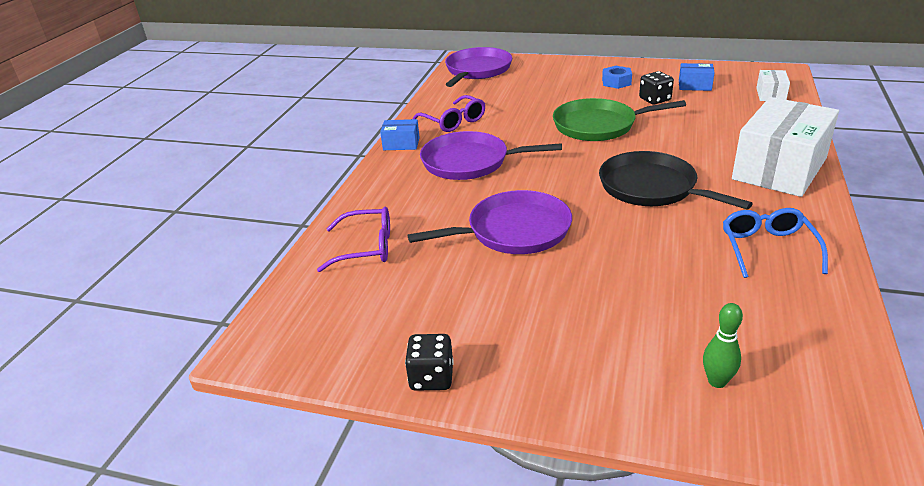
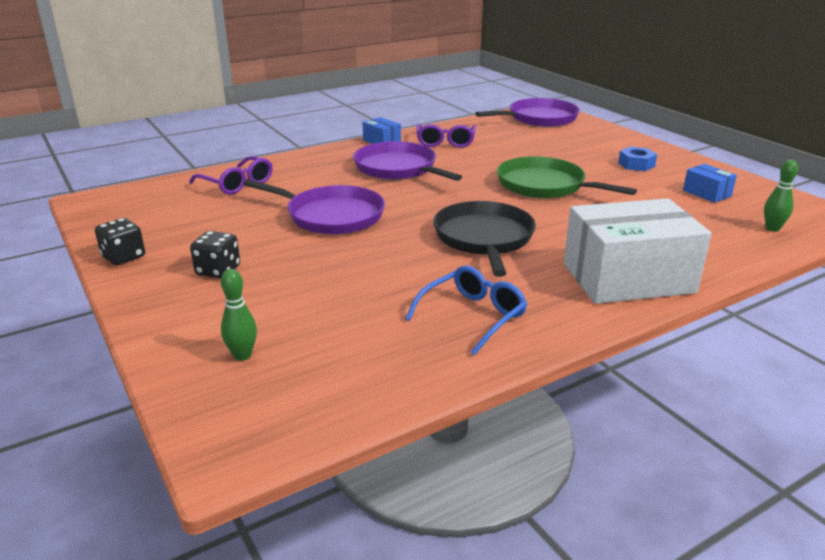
camera: 40 degrees right, 5 degrees down
(655, 99) = (640, 188): black dice -> black dice (218, 270)
(770, 94) = (772, 229): white box -> green bowling pin

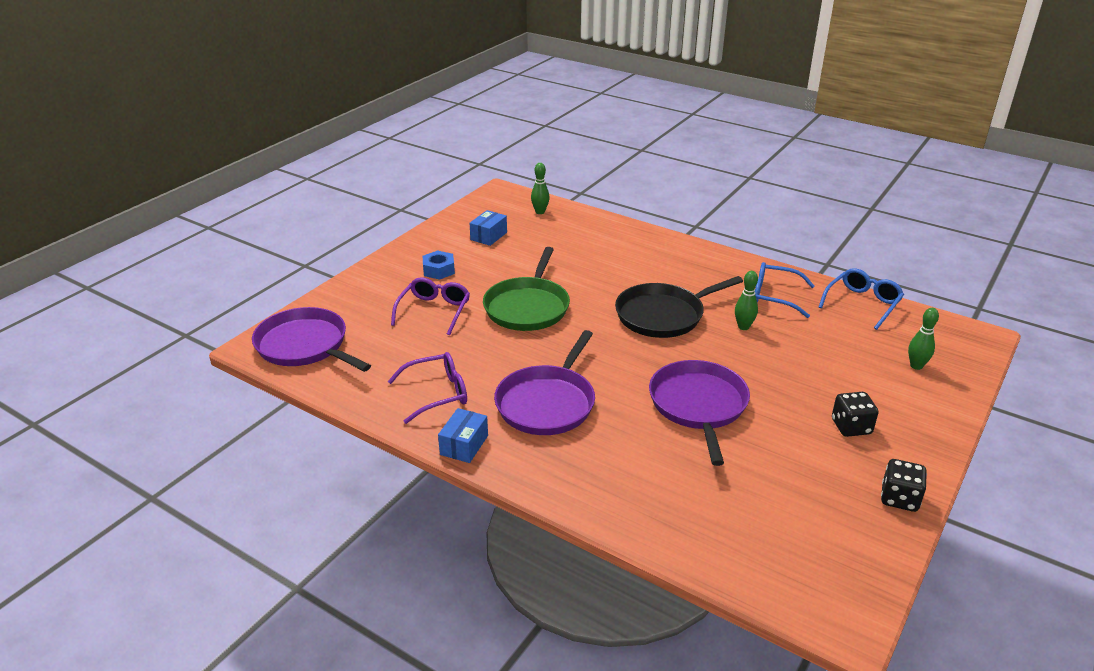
camera: 115 degrees left, 5 degrees up
(236, 184) = (687, 510): purple glasses -> purple glasses (434, 311)
(401, 380) = (862, 304): none -> blue glasses
(425, 273) = (743, 327): none -> green bowling pin
(628, 278) = (667, 253): white box -> none

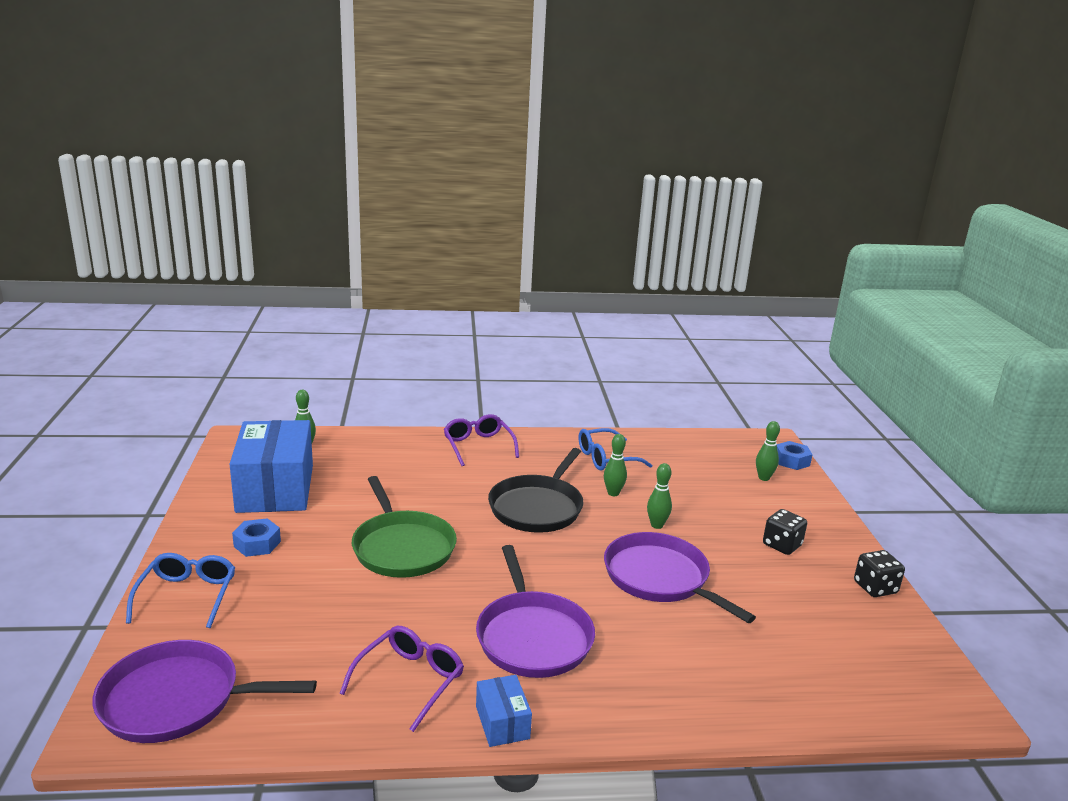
camera: 40 degrees left, 10 degrees down
(434, 311) = (303, 591): purple glasses -> purple glasses (478, 446)
(488, 236) = (275, 488): blue box -> blue box, size x2.27
(750, 366) = (657, 525): none -> green bowling pin
(862, 304) = (674, 442): blue glasses -> blue glasses (186, 596)
(972, 362) = (791, 461): none -> blue nut

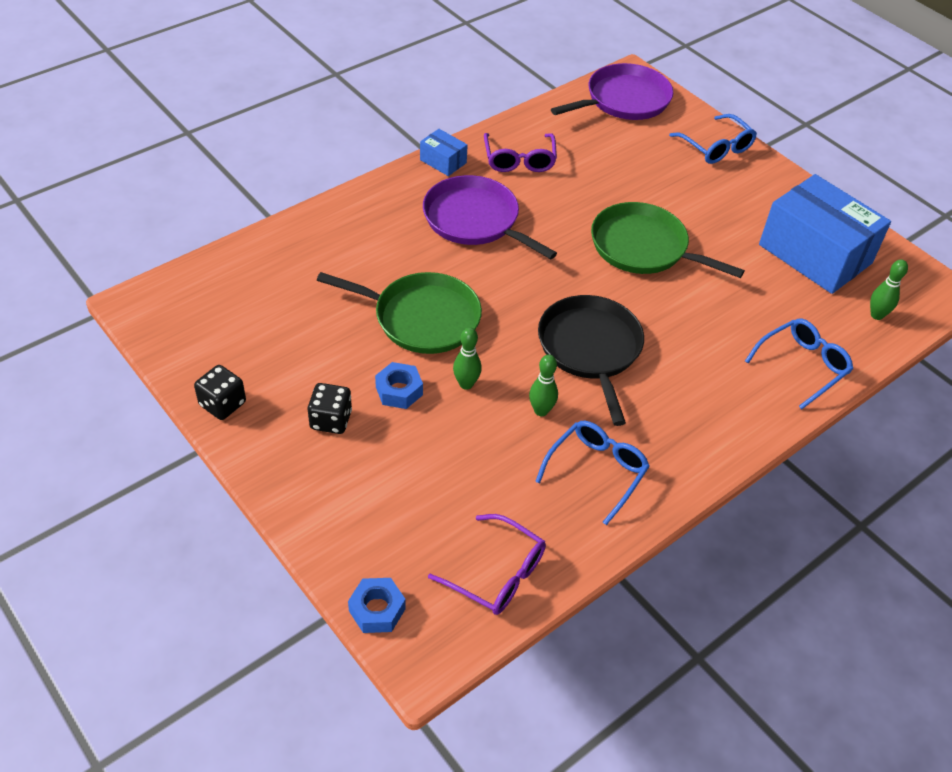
camera: 145 degrees right, 25 degrees up
(257, 544) = (740, 200): blue nut -> blue nut (399, 391)
(403, 447) = (801, 366): none -> blue glasses
(478, 446) = (739, 411): purple glasses -> purple glasses (496, 573)
(660, 578) = (421, 318): purple pan -> green pan
(764, 478) = (397, 541): green bowling pin -> none

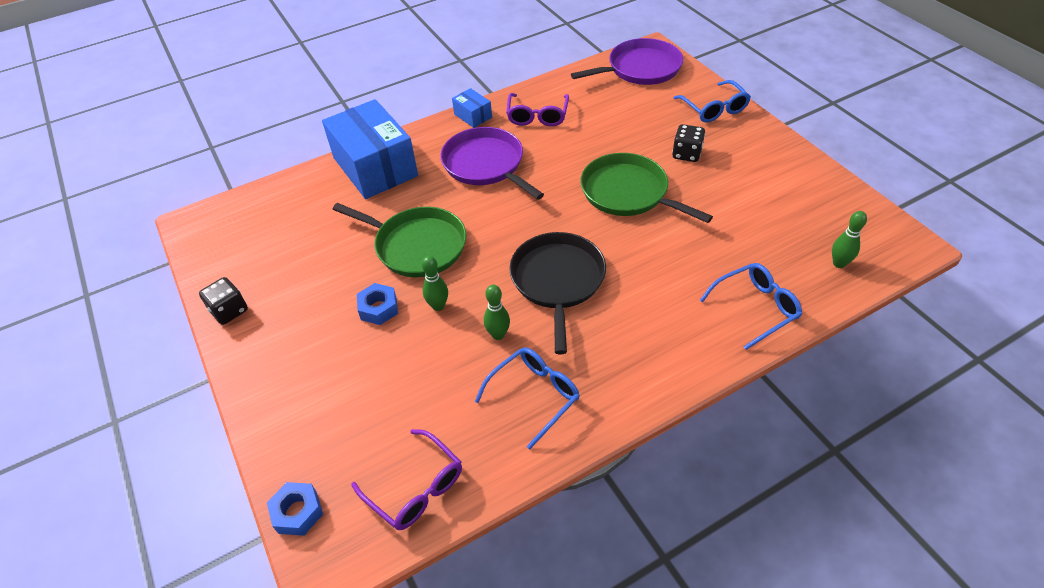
camera: 15 degrees right, 0 degrees up
(331, 420) = (313, 331): black dice -> black dice (686, 154)
(815, 254) = (788, 204): blue box -> blue box (375, 167)

